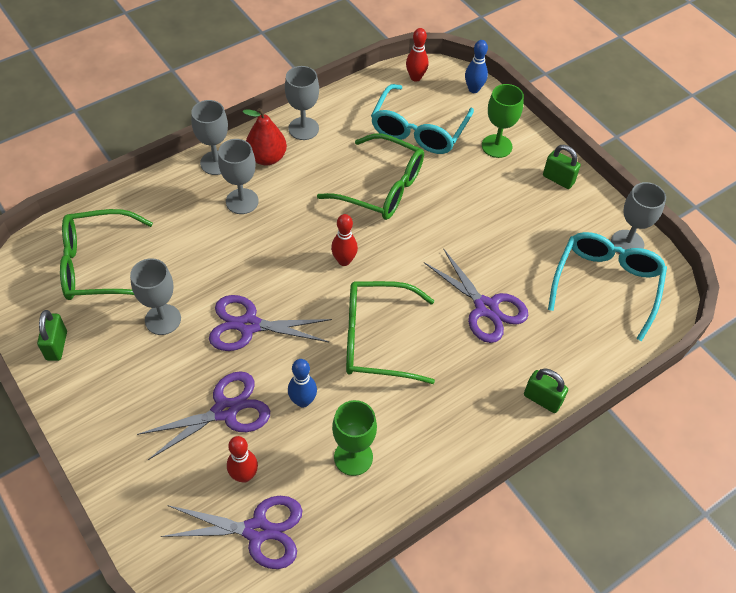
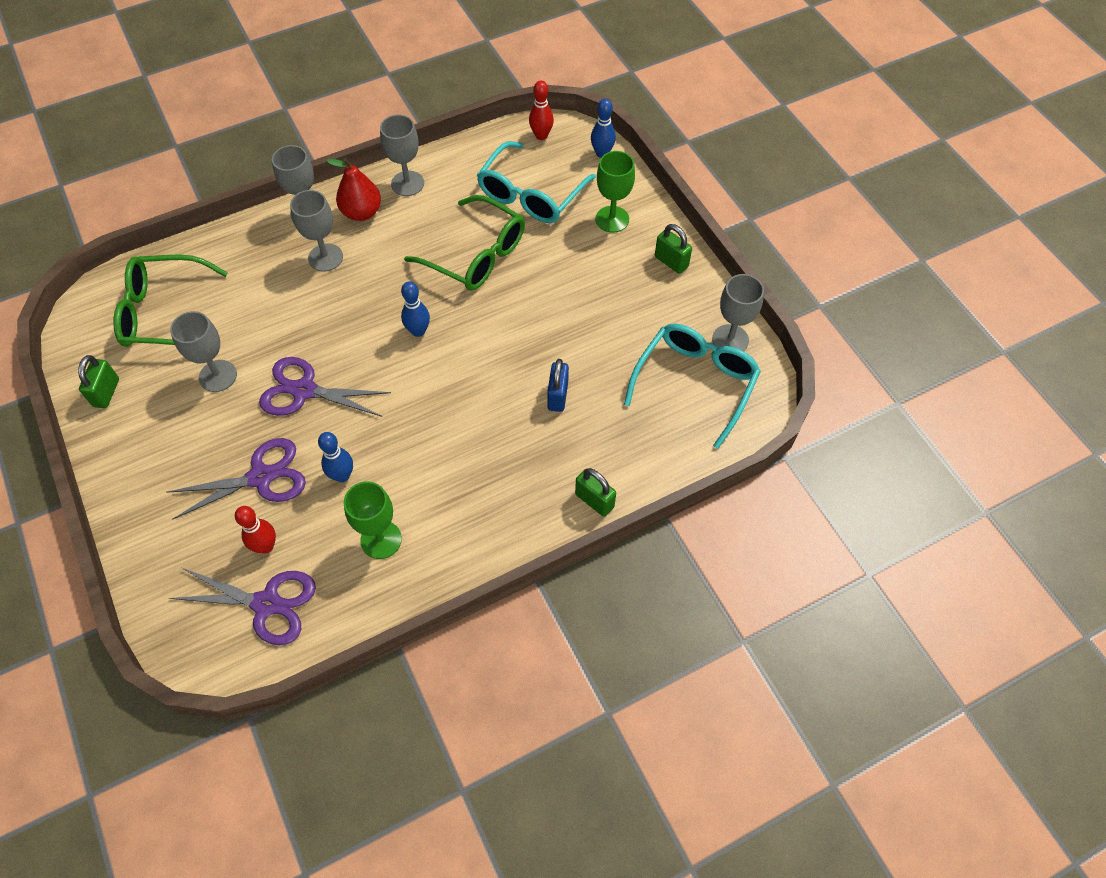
camera: 10 degrees right, 5 degrees up
(344, 261) = (418, 331): red bowling pin -> blue bowling pin
(376, 339) = (433, 418): green glasses -> none
(486, 308) = (558, 396): purple scissors -> blue padlock

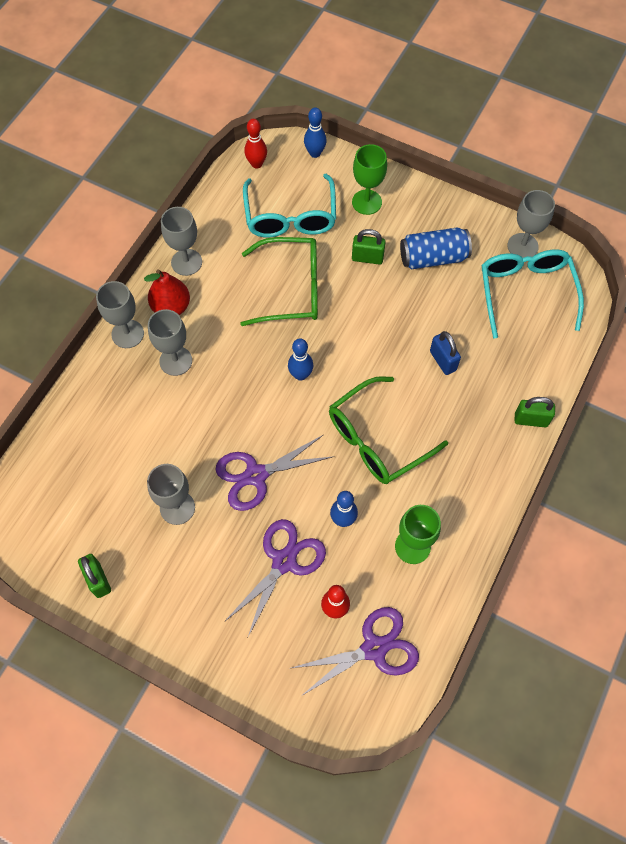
camera: 35 degrees left, 5 degrees up
(164, 313) = (84, 487): green glasses -> green glasses (376, 439)
(631, 301) = (433, 258): none -> blue can
(671, 262) = (435, 211): green padlock -> green padlock (367, 258)

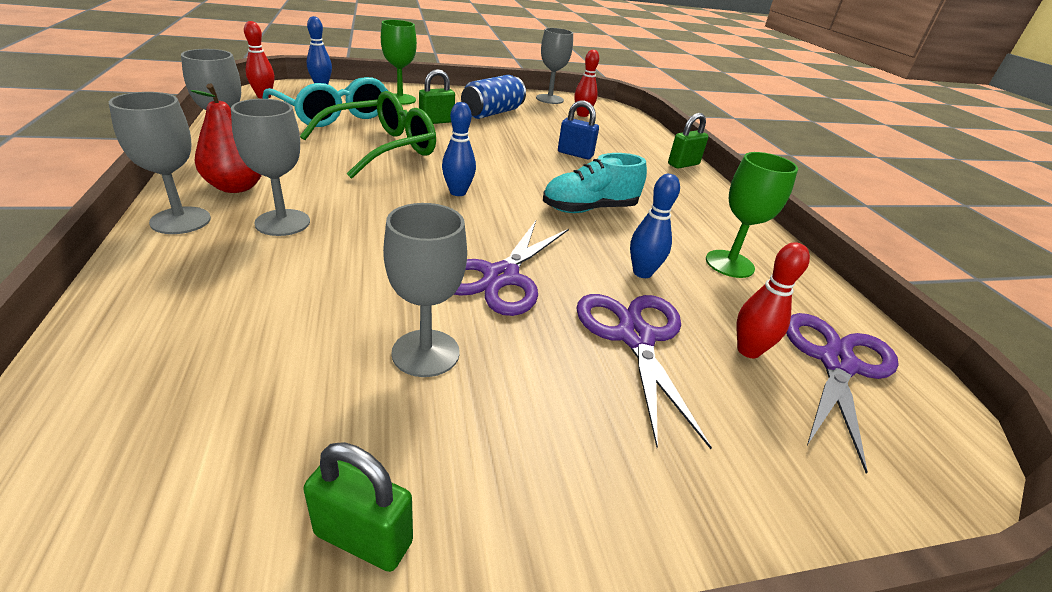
camera: 45 degrees left, 30 degrees down
(376, 439) = (589, 209): green glasses -> turquoise shoe
(526, 292) = (582, 115): turquoise glasses -> red bowling pin

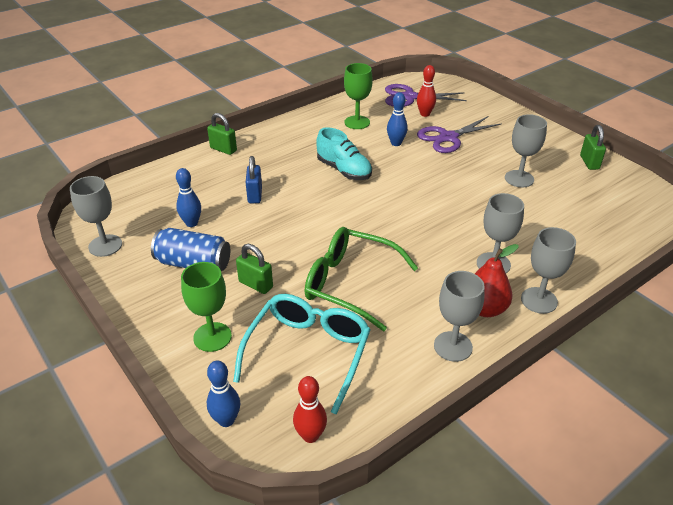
camera: 110 degrees left, 5 degrees up
(458, 192) = (380, 221): blue bowling pin -> blue bowling pin (191, 223)
(501, 277) = (449, 178): purple scissors -> none
(582, 115) = (142, 214): red bowling pin -> none

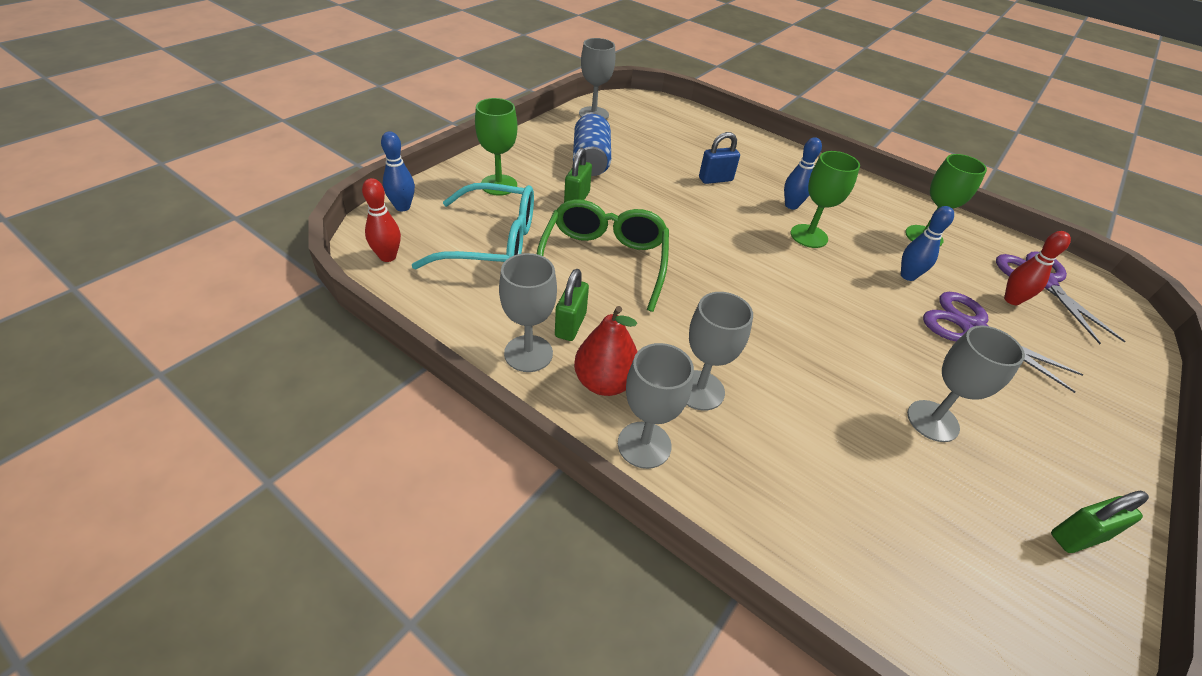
camera: 70 degrees right, 5 degrees up
(191, 223) = (647, 150): blue bowling pin -> blue bowling pin (791, 205)
(223, 149) = (779, 149): green padlock -> green padlock (570, 325)
(344, 170) = (809, 236): turquoise shoe -> green goblet

